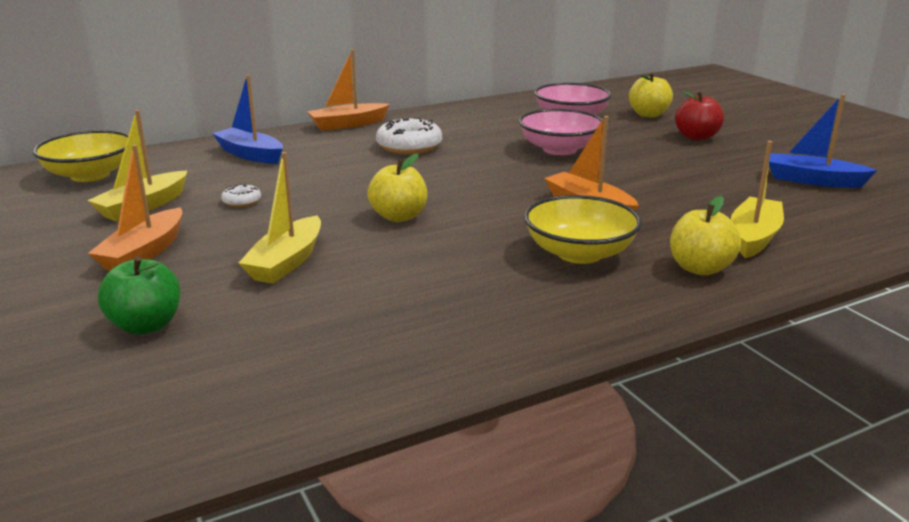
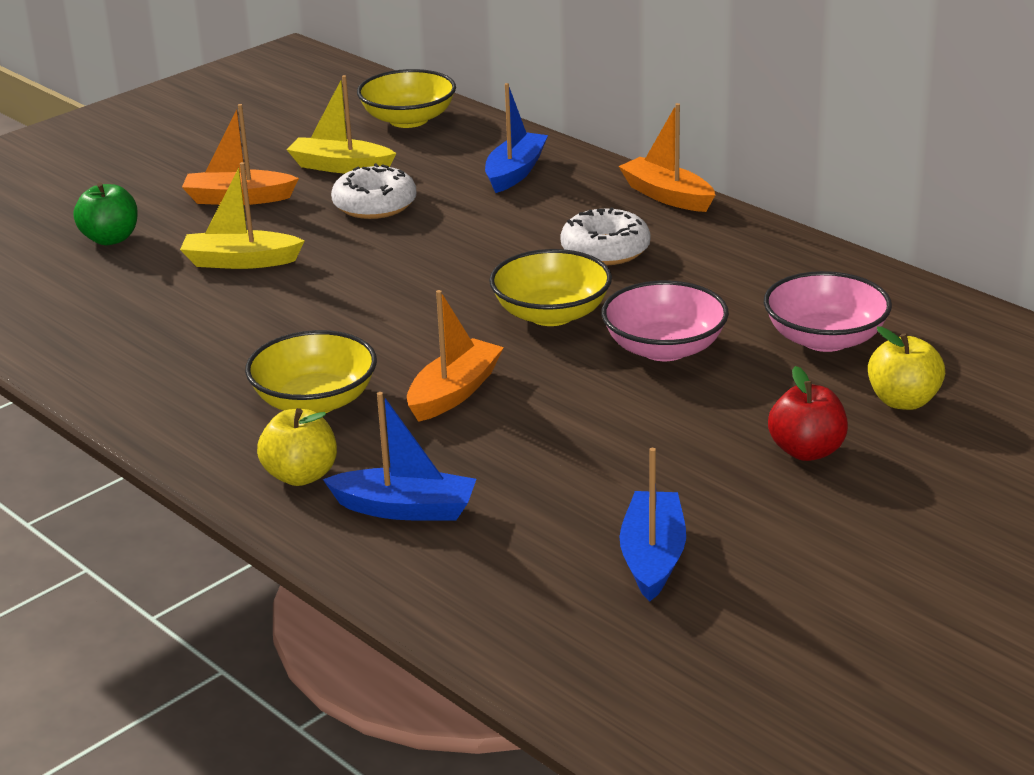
camera: 75 degrees right, 5 degrees up
(242, 201) = (375, 205): white donut -> white donut, size x2.02
(399, 217) = (371, 289): yellow apple -> none
(490, 169) = (551, 314): none -> yellow bowl
(754, 237) = (405, 509): yellow boat -> blue boat

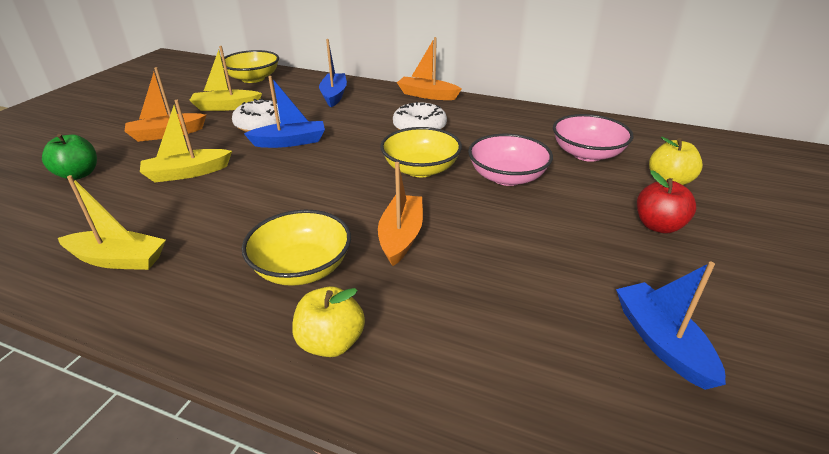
camera: 25 degrees left, 5 degrees up
(124, 350) = (118, 259): none -> yellow boat
(405, 509) = (441, 352): blue boat -> blue boat (290, 142)

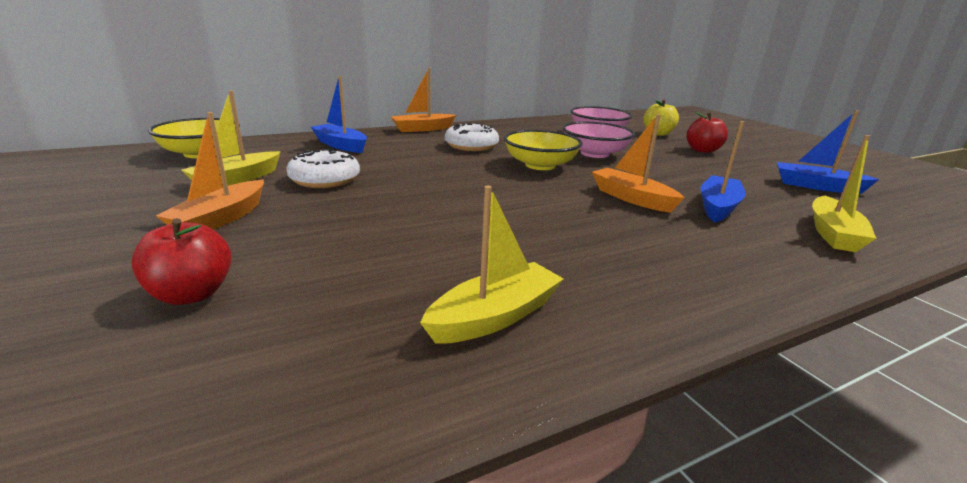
camera: 50 degrees left, 10 degrees down
(78, 174) = (192, 294): green apple -> red apple
(187, 173) = (355, 234): yellow boat -> yellow boat (832, 234)
(290, 142) = (394, 182): blue boat -> blue boat (718, 207)
(302, 268) = (635, 239): yellow bowl -> none
(331, 342) = (757, 259): yellow apple -> none

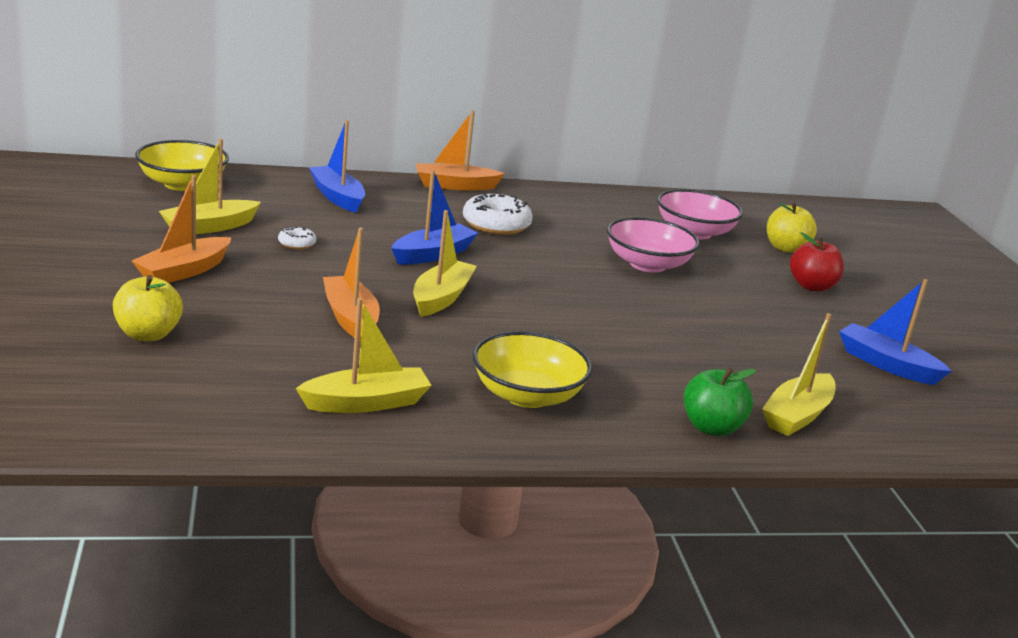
camera: 15 degrees right, 0 degrees up
(192, 294) = (148, 334): red apple -> yellow apple
(325, 179) = (297, 243): white donut -> white donut, size x0.49
(477, 199) = (441, 298): none -> yellow boat
(540, 165) = (556, 269): yellow bowl -> yellow bowl (527, 395)
(632, 198) = (617, 331): orange boat -> orange boat (350, 318)
(718, 207) = (708, 361): blue boat -> blue boat (433, 254)
(800, 259) = (711, 428): none -> green apple

